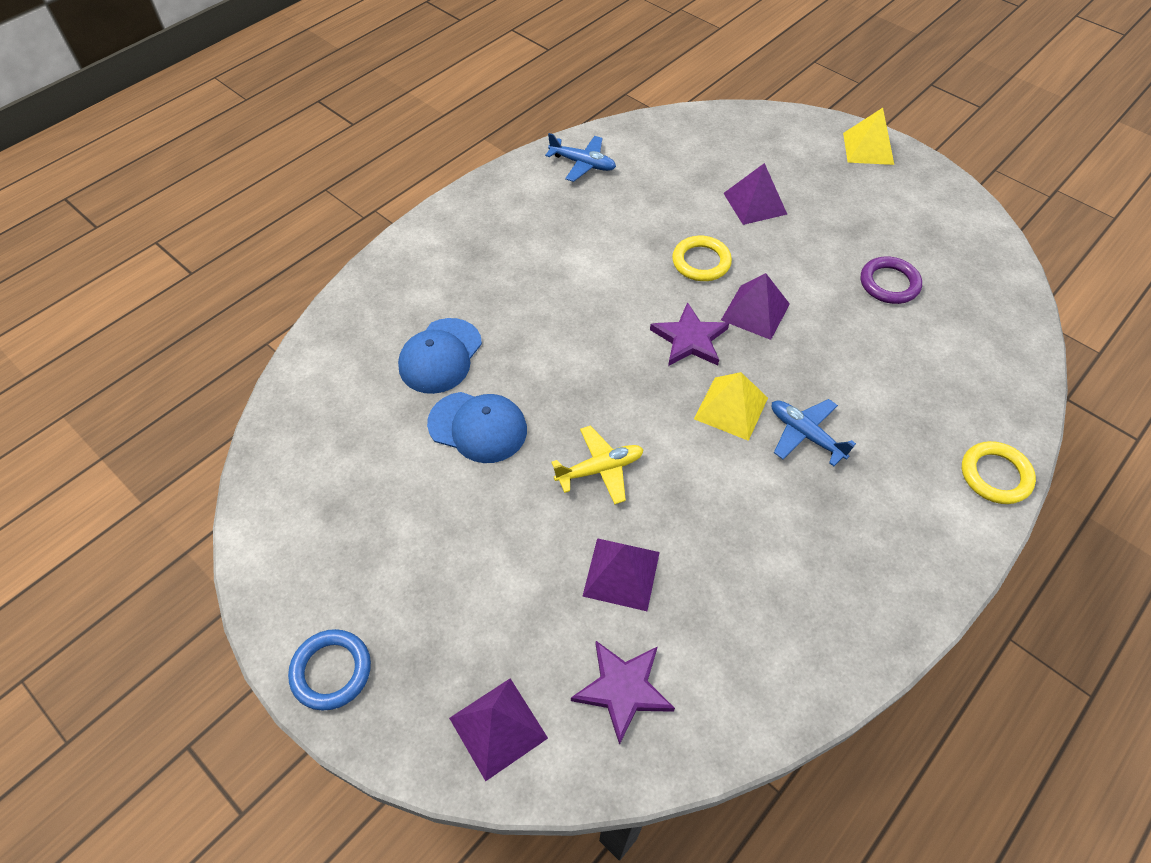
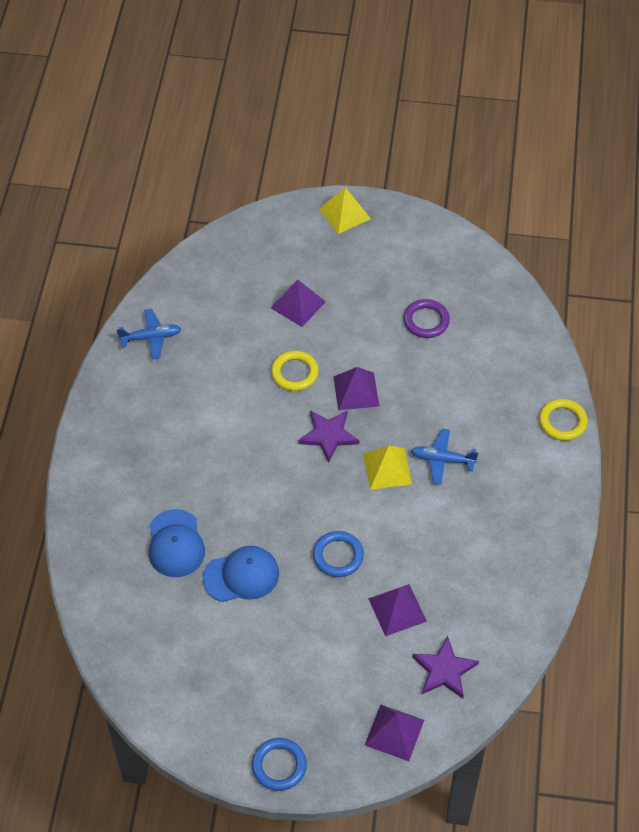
camera: 35 degrees left, 0 degrees up
(600, 469) = (338, 556): yellow plane -> blue ring

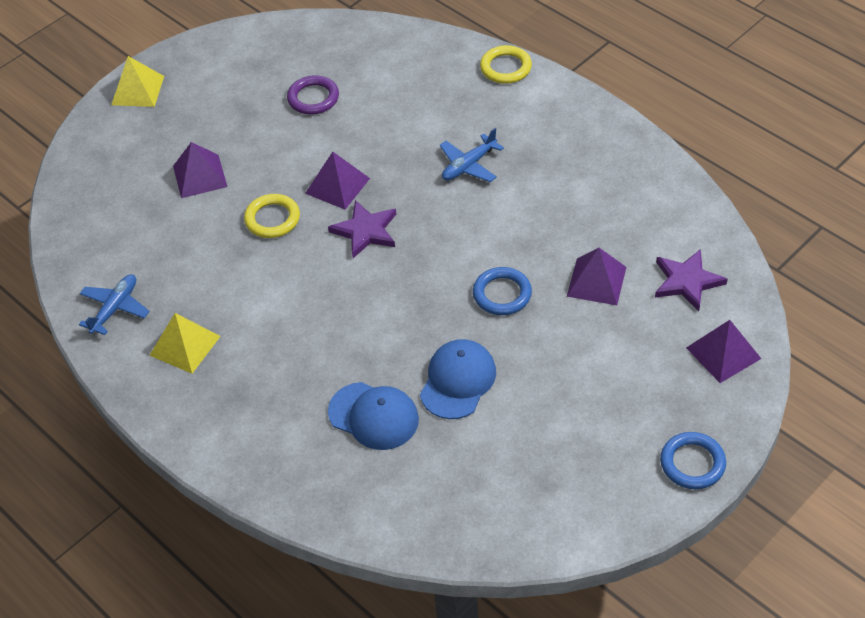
camera: 50 degrees left, 5 degrees down
(387, 469) = (442, 208): yellow pyramid -> yellow pyramid (185, 345)

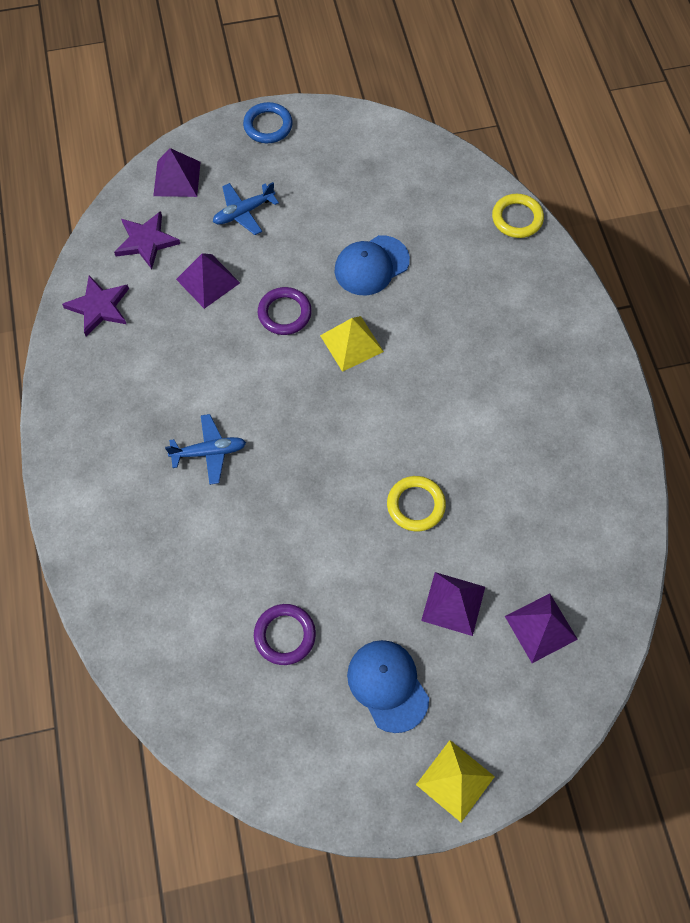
camera: 150 degrees left, 15 degrees up
(115, 308) = (603, 495): blue plane -> blue plane (243, 212)
(185, 345) = (560, 420): yellow pyramid -> yellow pyramid (351, 343)
(337, 186) = (335, 505): purple pyramid -> purple pyramid (541, 627)
(365, 231) = (345, 439): purple star -> purple star (99, 307)
(373, 416) = (449, 275): blue cap -> blue cap (388, 685)
(502, 294) = (284, 313): blue ring -> purple ring
(505, 68) = (81, 546): yellow ring -> yellow ring (517, 218)

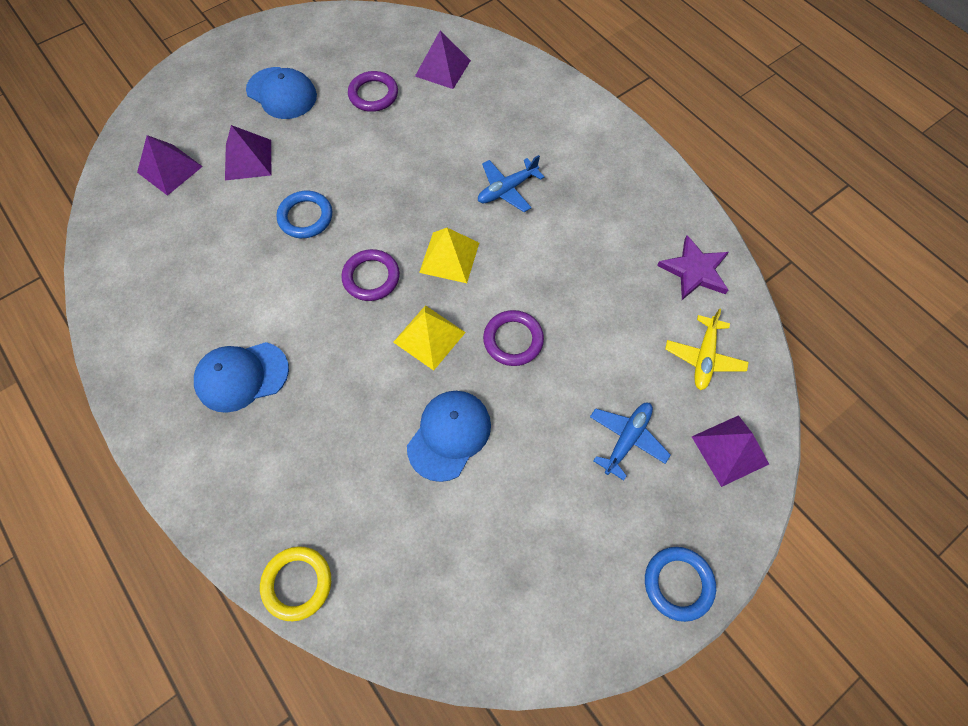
camera: 155 degrees right, 0 degrees up
(146, 241) = (704, 357): purple star -> yellow plane
(208, 281) = (611, 341): purple pyramid -> purple pyramid (442, 68)
(378, 416) = (371, 277): none -> purple ring
(416, 505) = (305, 217): yellow ring -> blue ring
(455, 780) = (213, 61): yellow pyramid -> yellow pyramid (449, 257)
(519, 374) = (242, 376): none -> blue cap

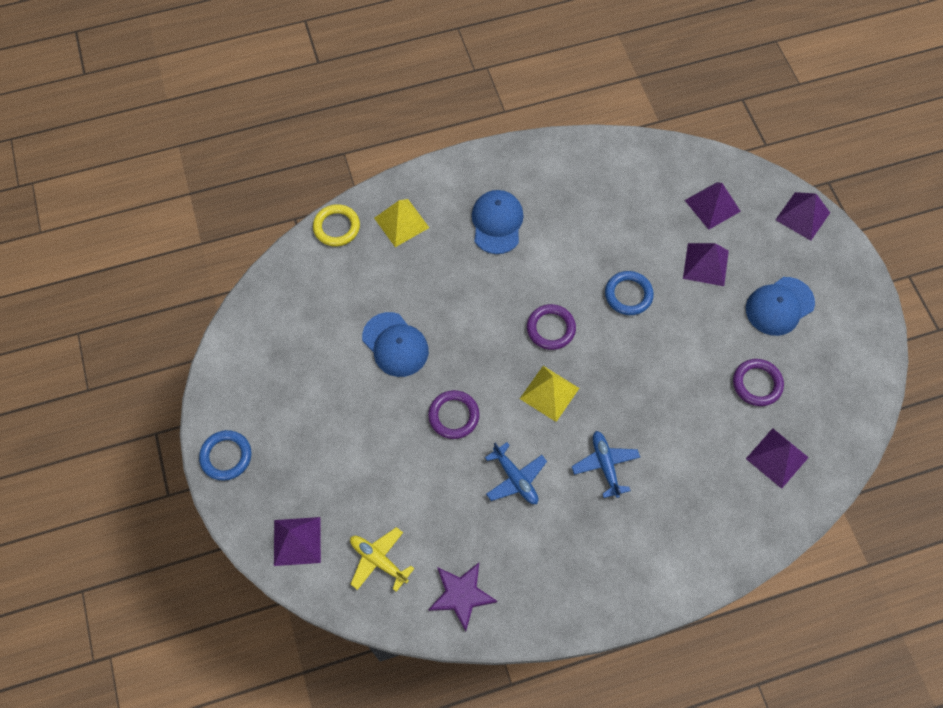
camera: 110 degrees right, 0 degrees up
(168, 94) = (802, 216): none -> purple pyramid
(429, 337) = (480, 355): yellow pyramid -> yellow pyramid (401, 222)
(627, 439) = (338, 467): blue plane -> blue plane (515, 478)

